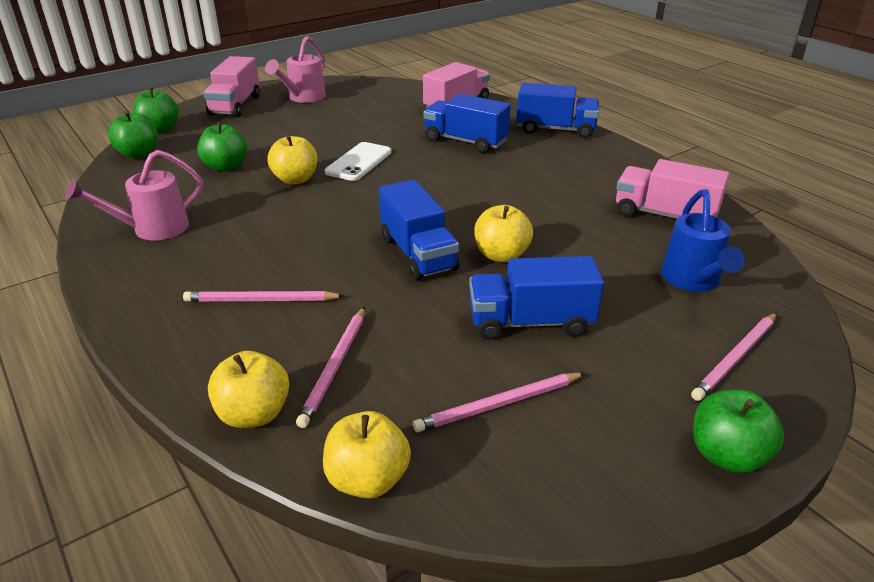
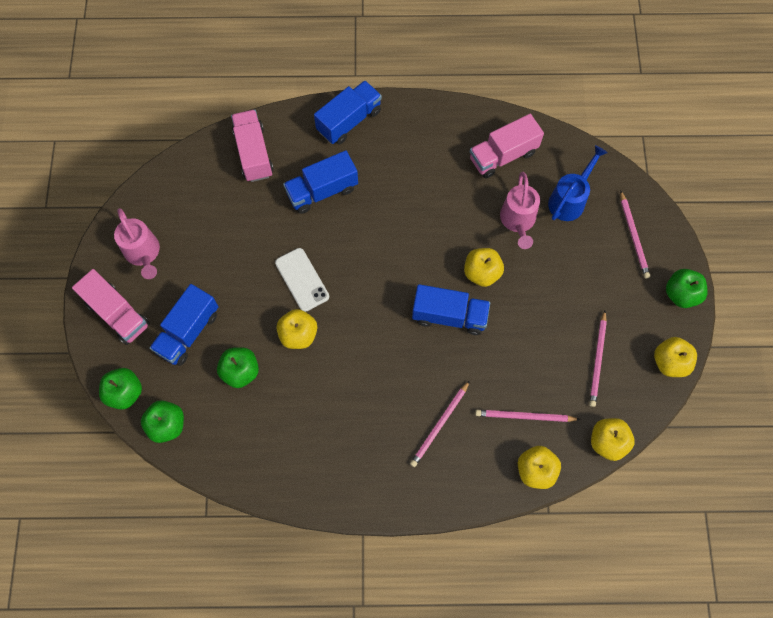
camera: 55 degrees left, 35 degrees up
(152, 229) = (307, 456): pink watering can -> pink watering can (518, 221)
(335, 367) = (524, 416): pink pencil -> pink pencil turned 135 degrees clockwise
(530, 322) = (550, 303): blue truck -> blue truck (188, 332)
(593, 498) = (670, 362): none -> yellow apple
(693, 281) = (569, 199): blue watering can -> blue watering can turned 90 degrees counterclockwise

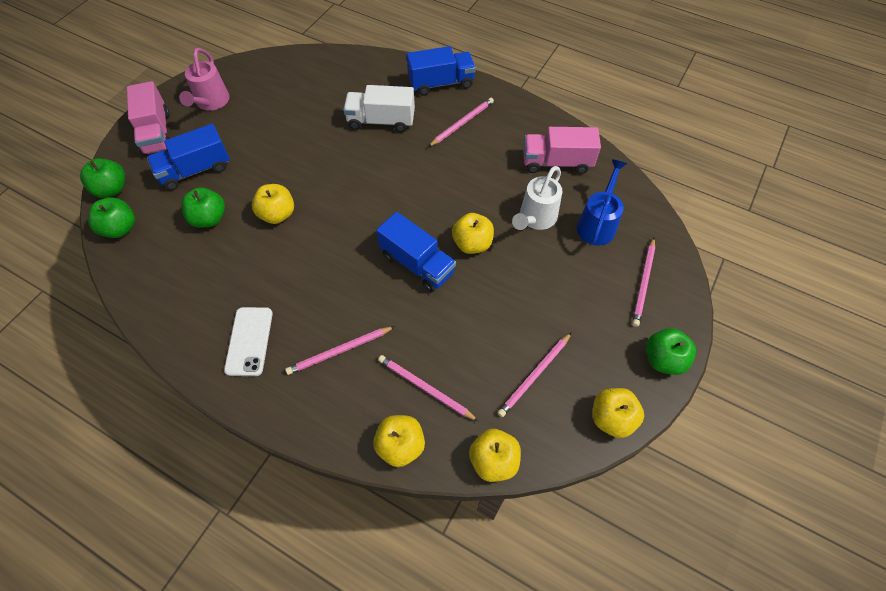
camera: 30 degrees right, 10 degrees down
(253, 153) = (348, 74): pink truck -> none
(302, 279) = (314, 175): white phone -> white phone (249, 341)
(322, 191) = (381, 121): blue truck -> white truck
(397, 156) = (462, 123): none -> pink pencil
(518, 221) = (535, 219): pink watering can -> white watering can
(569, 199) = (597, 223): blue watering can -> blue watering can turned 45 degrees counterclockwise

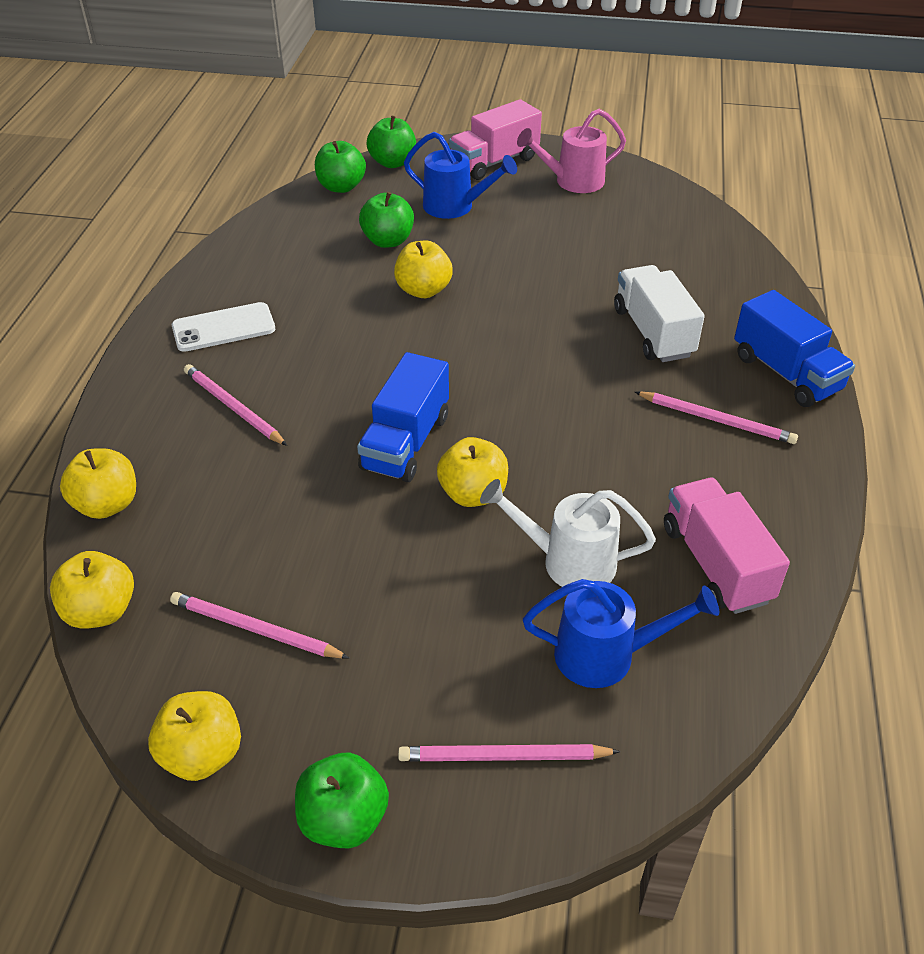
camera: 70 degrees right, 15 degrees down
(195, 170) = (455, 207): blue truck -> blue watering can
(425, 388) = (200, 506): pink pencil -> none

